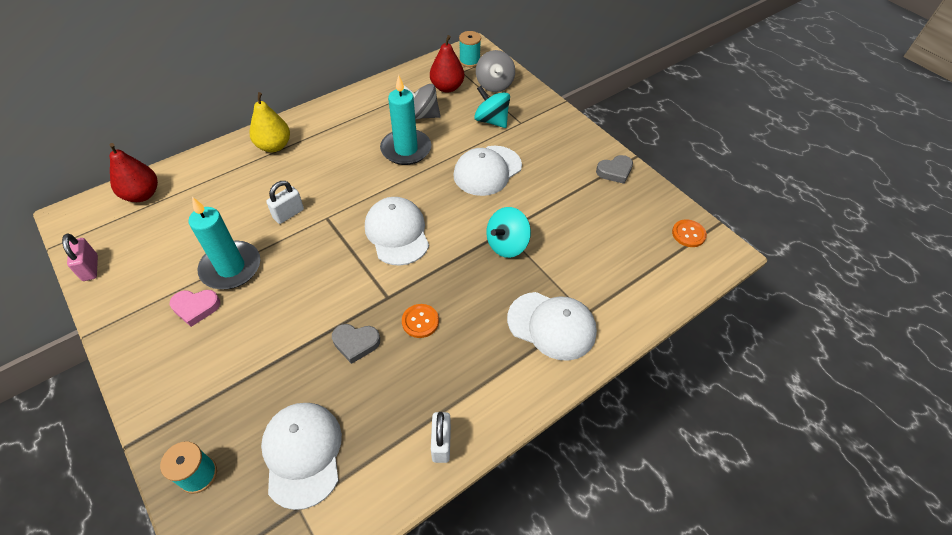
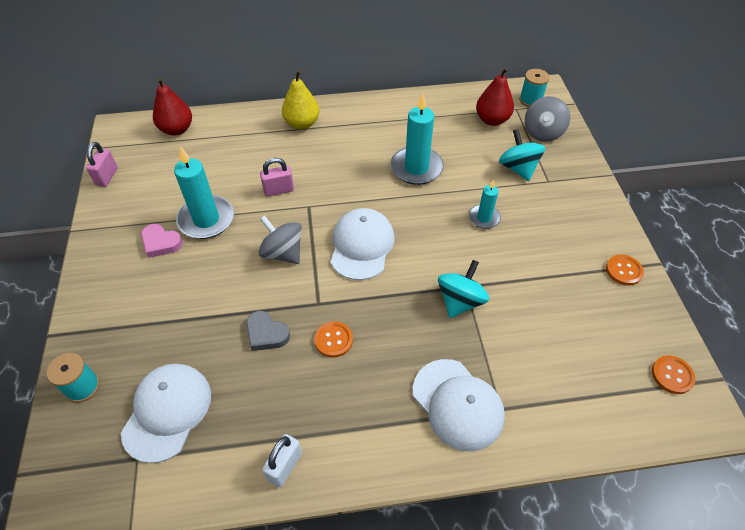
camera: 30 degrees right, 0 degrees up
(288, 214) = (279, 190): white padlock -> pink padlock
(422, 115) = (451, 139): grey spinning top -> grey spinning top (283, 253)
(487, 170) = (484, 218): white cap -> turquoise candle
(507, 244) = (460, 301): turquoise spinning top -> turquoise spinning top turned 135 degrees clockwise
(615, 171) = (624, 271): grey heart -> orange button

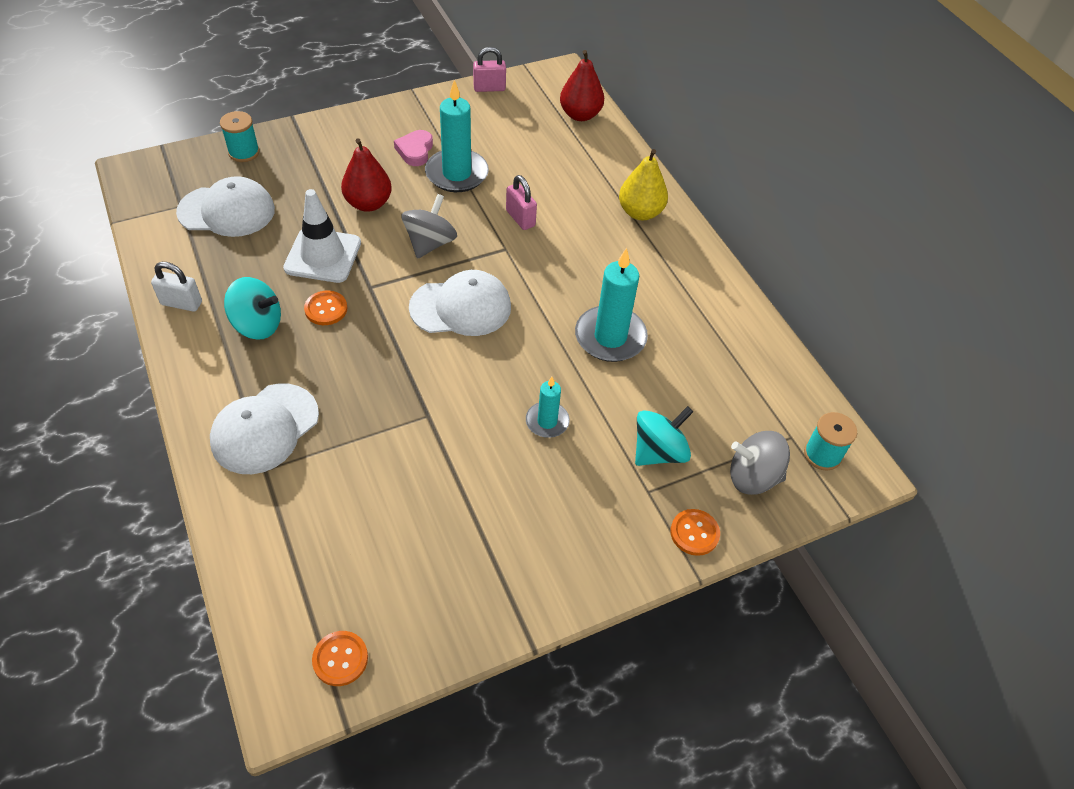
camera: 70 degrees right, 0 degrees up
(266, 334) = (323, 256): grey heart -> white traffic cone
(460, 301) = (404, 413): turquoise spinning top -> turquoise spinning top (257, 325)
(492, 120) = (748, 409): red pear -> red pear (368, 203)
(624, 271) = (504, 597): orange button -> orange button (694, 533)

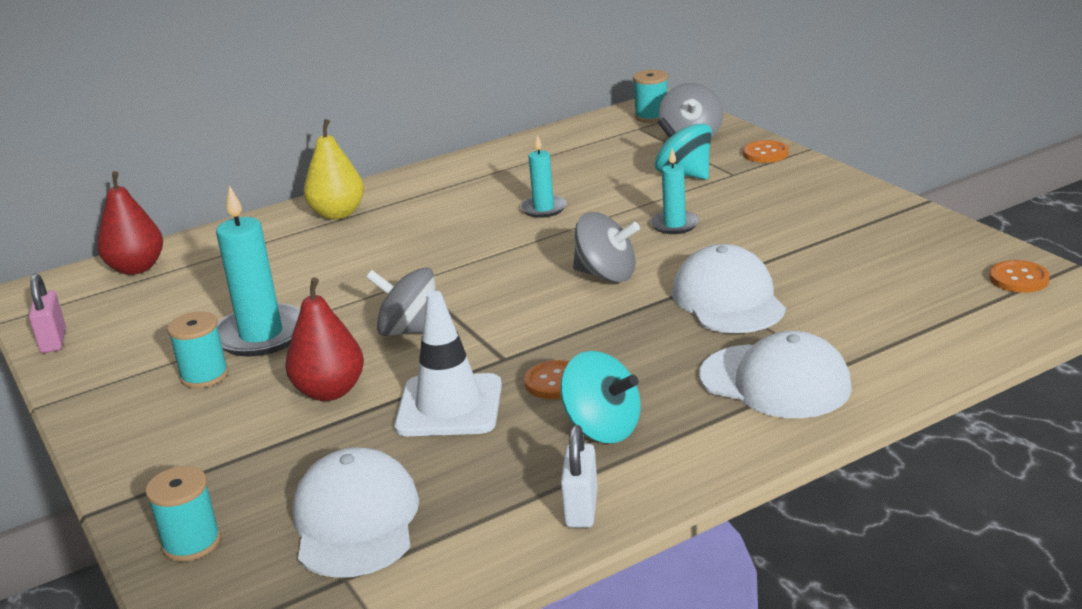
camera: 90 degrees left, 25 degrees down
(257, 325) = (602, 429): turquoise spinning top -> turquoise spinning top turned 120 degrees clockwise
(415, 151) = (204, 375): pink heart -> turquoise spool
(461, 307) = (523, 293): white cap -> white cap (728, 300)
(469, 360) = (606, 275): none -> grey spinning top
(520, 218) = (354, 279): pink padlock -> none
(610, 337) = (543, 209): turquoise candle -> turquoise candle, size x0.56

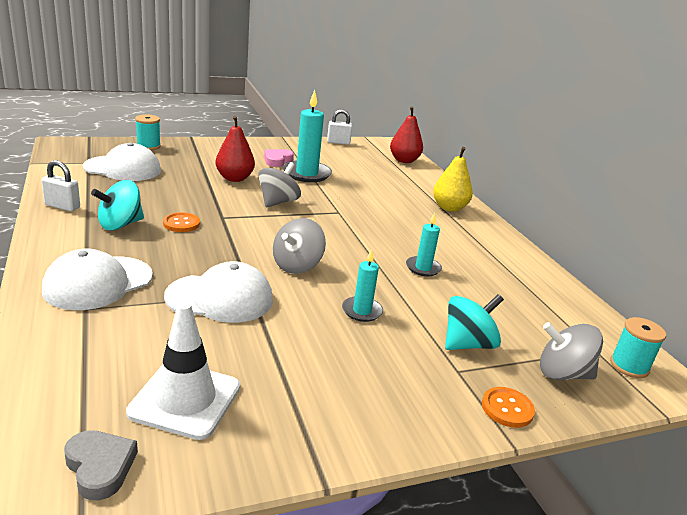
camera: 95 degrees right, 0 degrees up
(53, 341) = (338, 142): pink padlock -> white padlock
(204, 375) = (277, 160): turquoise spool -> pink heart
(449, 406) = (189, 197): white traffic cone -> white traffic cone (185, 399)
(1018, 279) = (100, 467): orange button -> grey heart

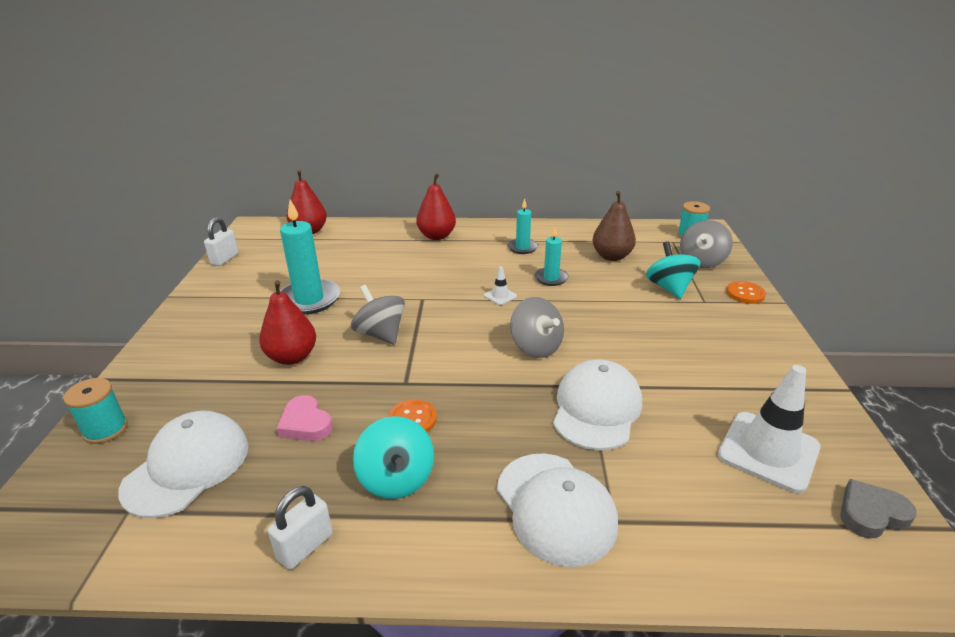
camera: 65 degrees left, 5 degrees up
(277, 160) = (253, 314): pink heart -> pink heart (305, 424)
(362, 311) = (622, 326): turquoise candle -> turquoise candle (522, 248)
(369, 244) = (500, 296): none -> white traffic cone
(449, 208) = (436, 236): yellow pear -> red pear
(506, 303) = (611, 256): none -> brown pear

